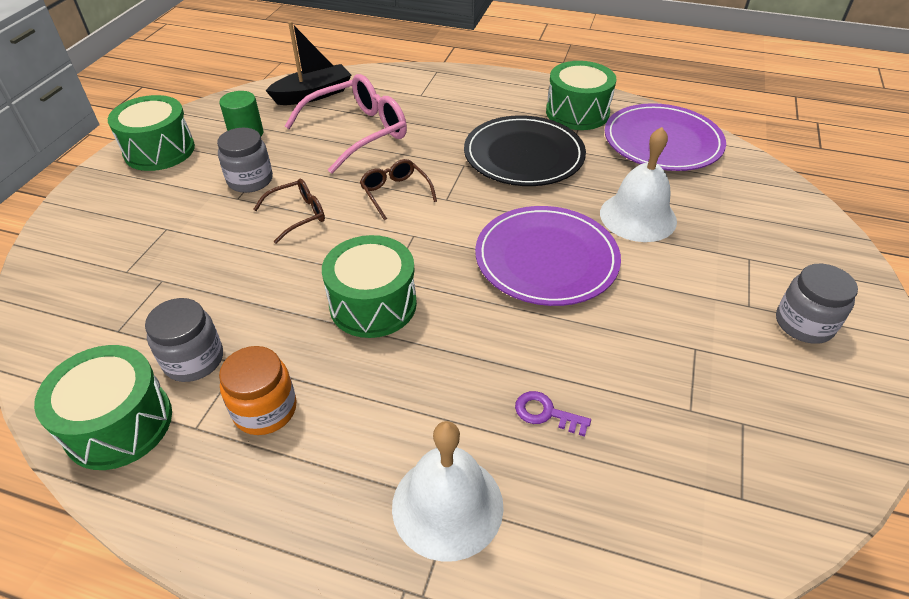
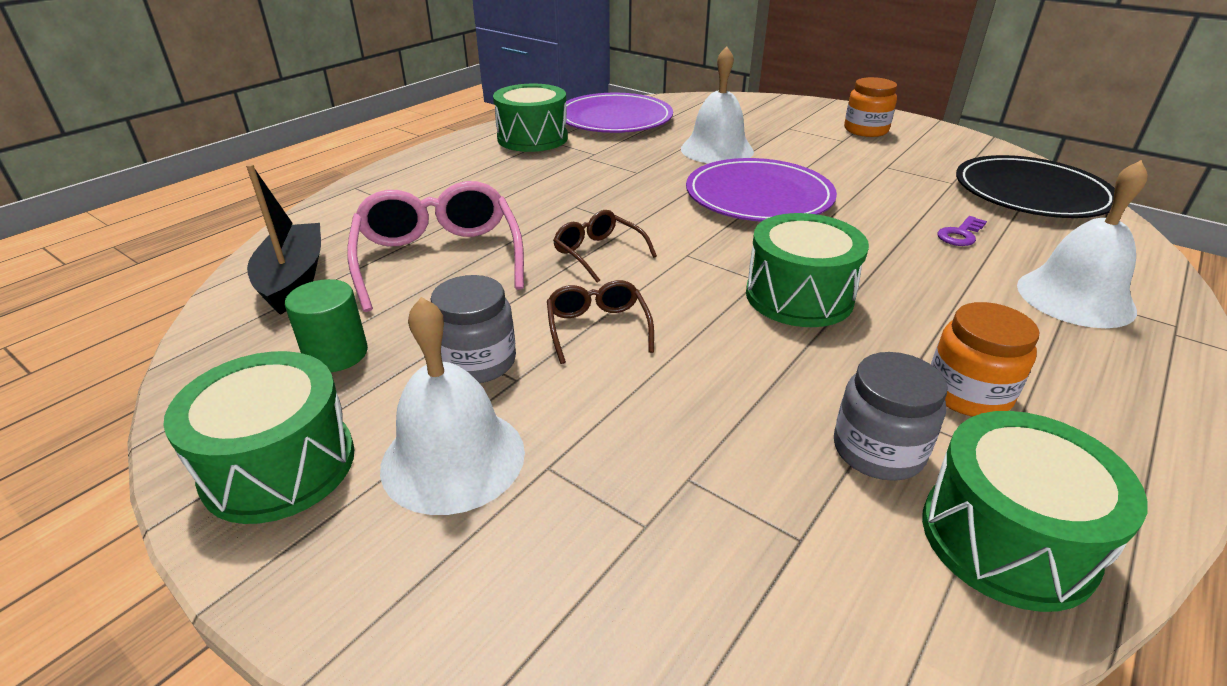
camera: 70 degrees left, 10 degrees down
(169, 197) = (453, 458): none -> white bell
(395, 193) = (598, 253): brown glasses -> brown glasses turned 60 degrees clockwise
(523, 155) = (584, 174): black plate -> black plate (1031, 193)
(804, 324) = (865, 130): grey jar -> orange jar

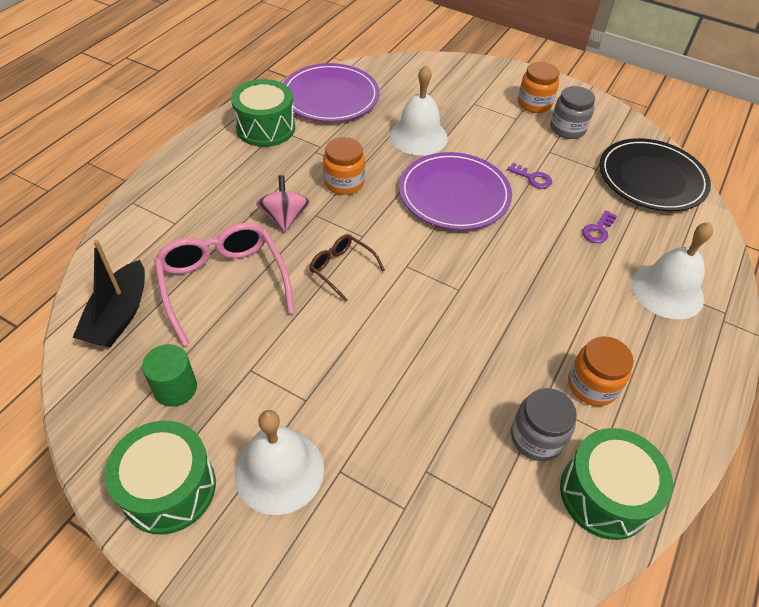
camera: 10 degrees left, 15 degrees up
(294, 279) = (119, 315): black boat -> black boat turned 150 degrees counterclockwise
(477, 362) = (276, 387): grey jar -> grey jar (567, 129)
(535, 207) = (284, 218): none -> pink spinning top
(597, 328) = (352, 347): brown glasses -> none
(617, 182) = (344, 183): none -> orange jar
(799, 296) = (487, 304): green drum -> none
(865, 187) = (532, 178): none -> purple key

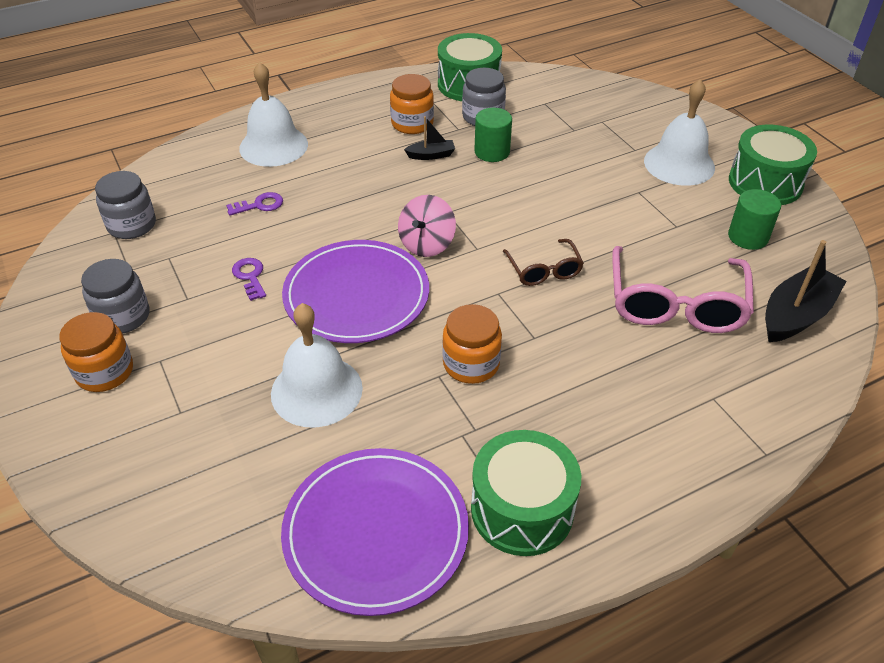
camera: 145 degrees left, 5 degrees down
(284, 218) = (573, 348): pink spinning top -> pink spinning top (427, 244)
(482, 384) = (492, 152): none -> green cylinder
(532, 349) = (431, 155): none -> black boat
(651, 178) = (132, 225): black plate -> grey jar

